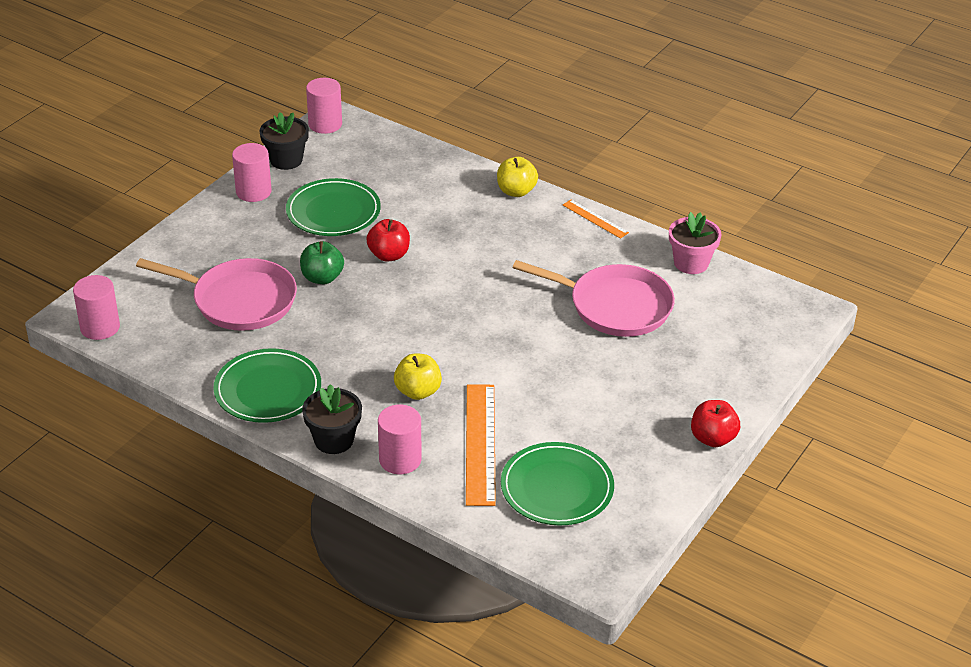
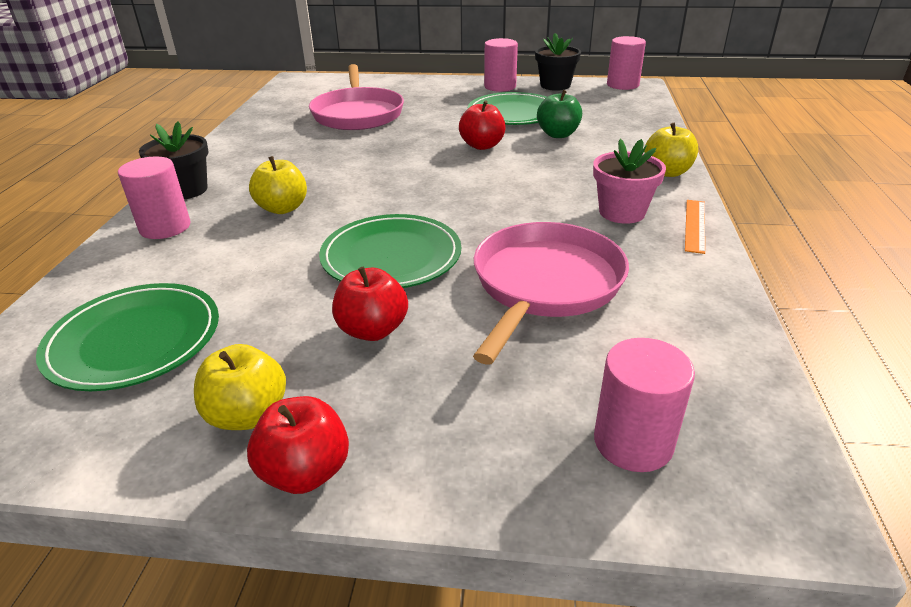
camera: 65 degrees right, 5 degrees down
(100, 327) = (288, 87): pink cylinder -> pink cylinder (633, 442)
(268, 390) = (246, 149): green plate -> green plate (391, 256)
(322, 278) = (418, 131): green apple -> green apple (558, 134)
(480, 443) = (209, 264): orange ruler -> none
(614, 388) = (372, 330): none -> red apple
(615, 306) = (545, 284): pink pan -> pink pan turned 150 degrees counterclockwise
(659, 450) = (247, 415): none -> yellow apple
(691, 263) = (717, 320): pink flower pot -> pink flower pot (622, 212)

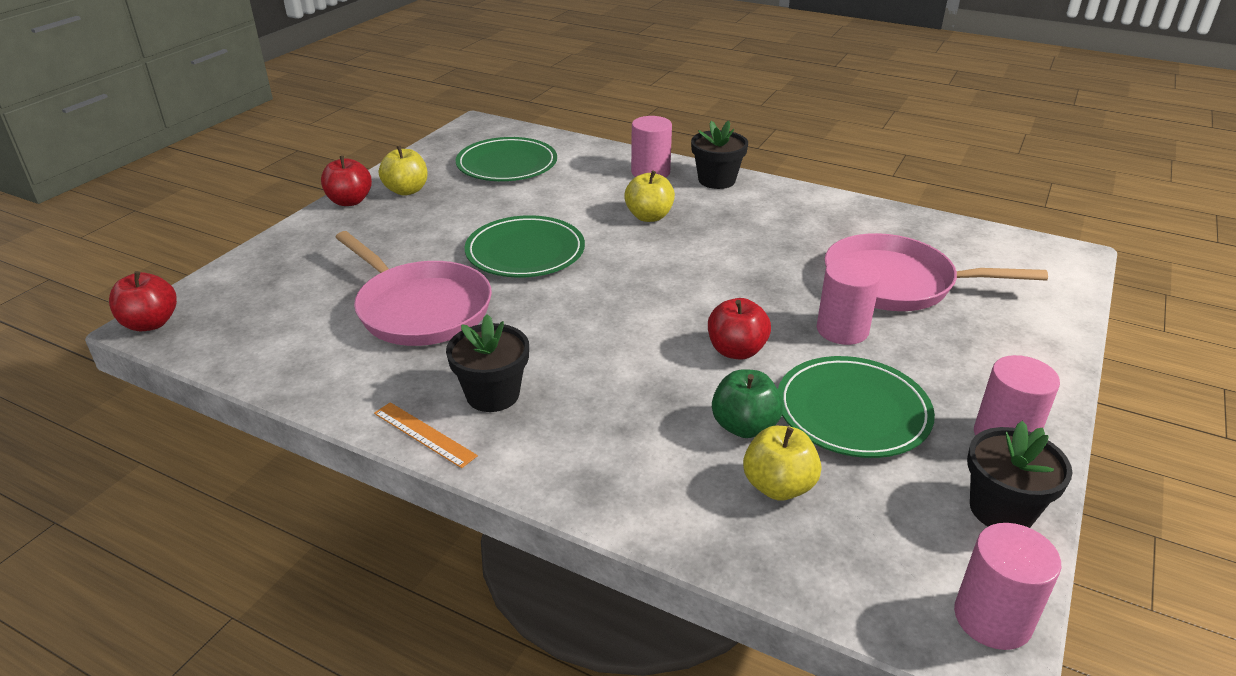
camera: 110 degrees right, 0 degrees up
(372, 330) = (440, 232): red apple -> red apple (151, 323)
(622, 212) = (493, 394): pink flower pot -> black flower pot
(633, 442) = (250, 292): pink cylinder -> pink cylinder (842, 330)
(667, 172) = (558, 477): yellow apple -> yellow apple (778, 486)

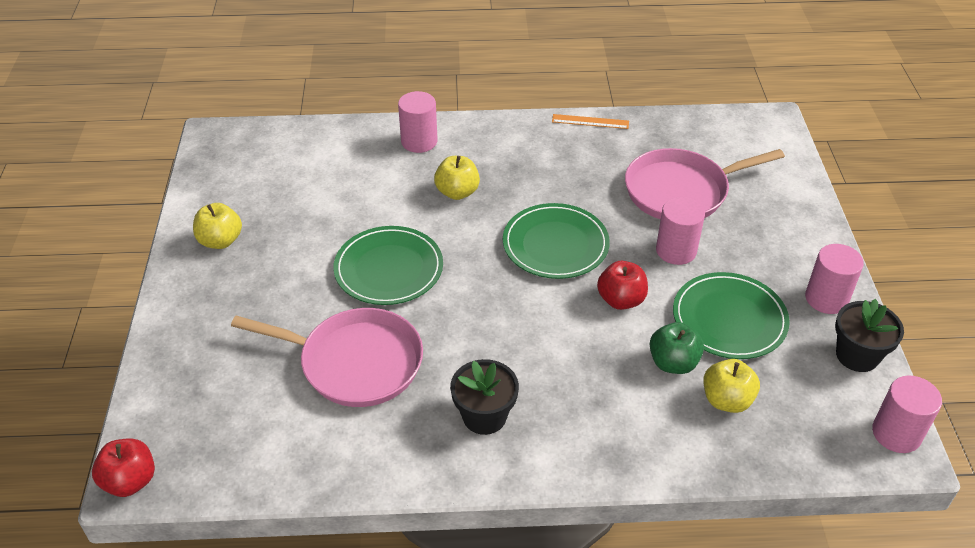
camera: 30 degrees left, 10 degrees up
(349, 201) = (178, 273): red apple -> none
(424, 434) = (466, 473): orange ruler -> orange ruler (590, 121)
(507, 164) = (285, 176): green plate -> green plate (555, 244)
(716, 180) = (479, 131): black flower pot -> none

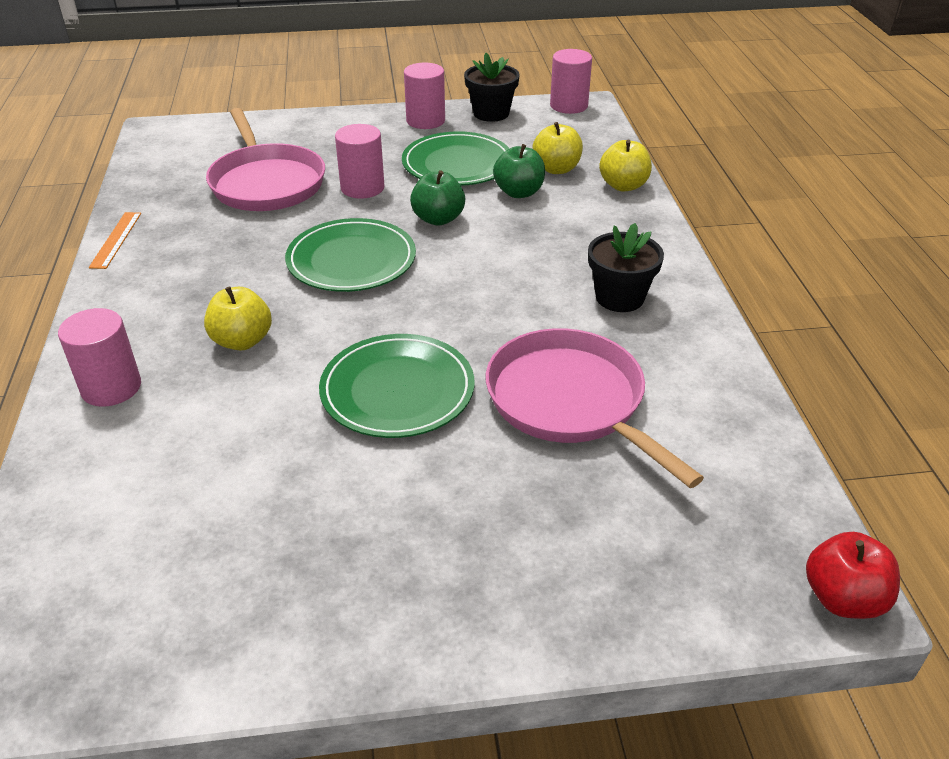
camera: 95 degrees left, 5 degrees down
(220, 241) = (333, 602): yellow apple -> yellow apple (623, 186)
(355, 363) = (570, 401): pink pan -> pink pan turned 45 degrees counterclockwise
(621, 300) = (438, 219): red apple -> green apple

